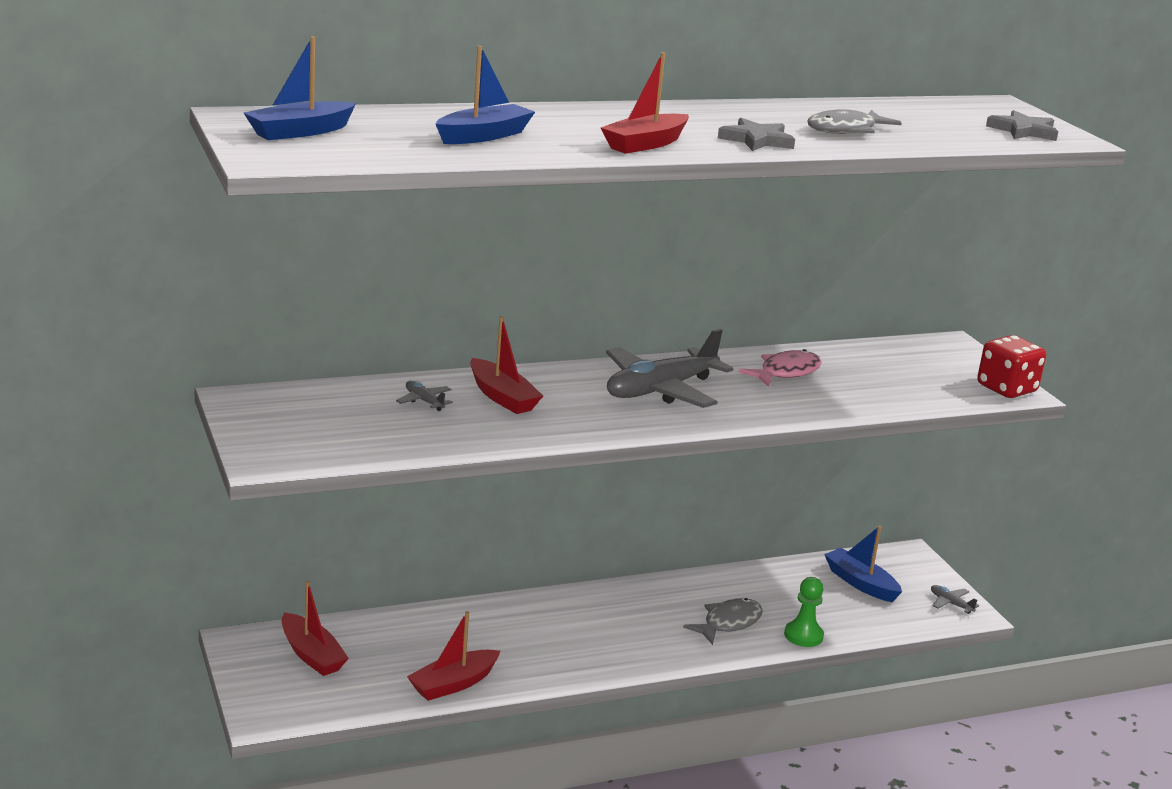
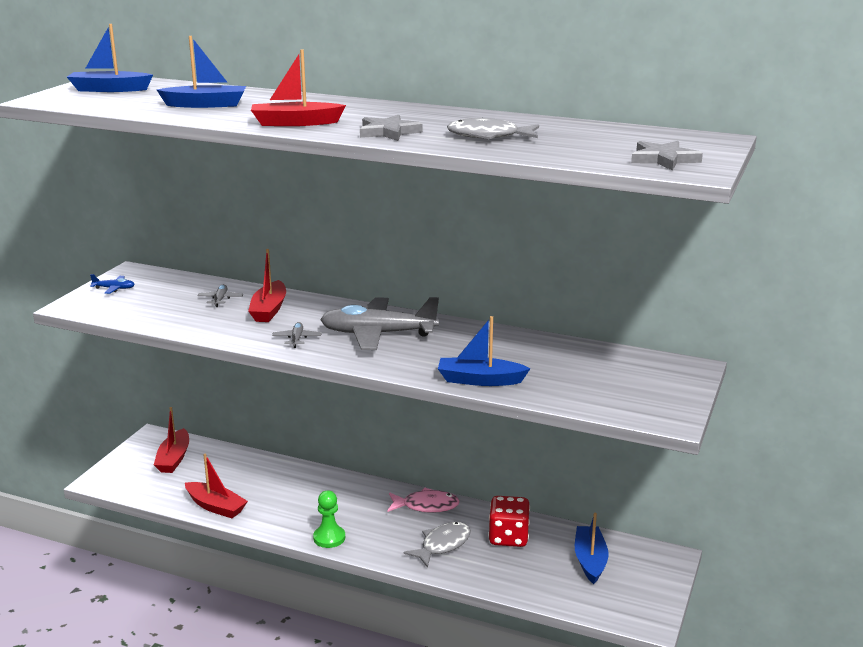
camera: 45 degrees right, 0 degrees up
(267, 425) = (114, 288): none -> blue plane
(453, 684) = (216, 506): red boat -> red boat turned 150 degrees counterclockwise
(728, 623) = (442, 545): grey fish -> grey fish turned 45 degrees counterclockwise
(786, 372) = (496, 349): pink fish -> pink fish (426, 506)
(803, 635) = (483, 576): green pawn -> green pawn (329, 538)
(832, 406) = (479, 380): none -> blue boat
(950, 603) = (643, 606): grey plane -> grey plane (297, 339)
(1006, 389) = (664, 413): red dice -> red dice (508, 537)

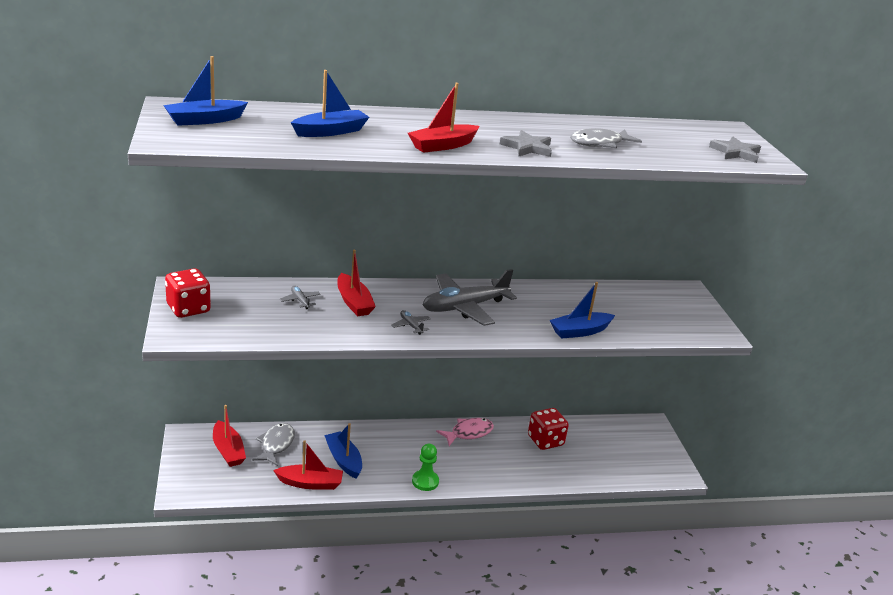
camera: 35 degrees left, 5 degrees up
(114, 288) = (188, 309): blue plane -> red dice
(442, 545) = (509, 461): grey fish -> grey fish (276, 445)
(590, 560) = (609, 442): blue boat -> blue boat (343, 460)

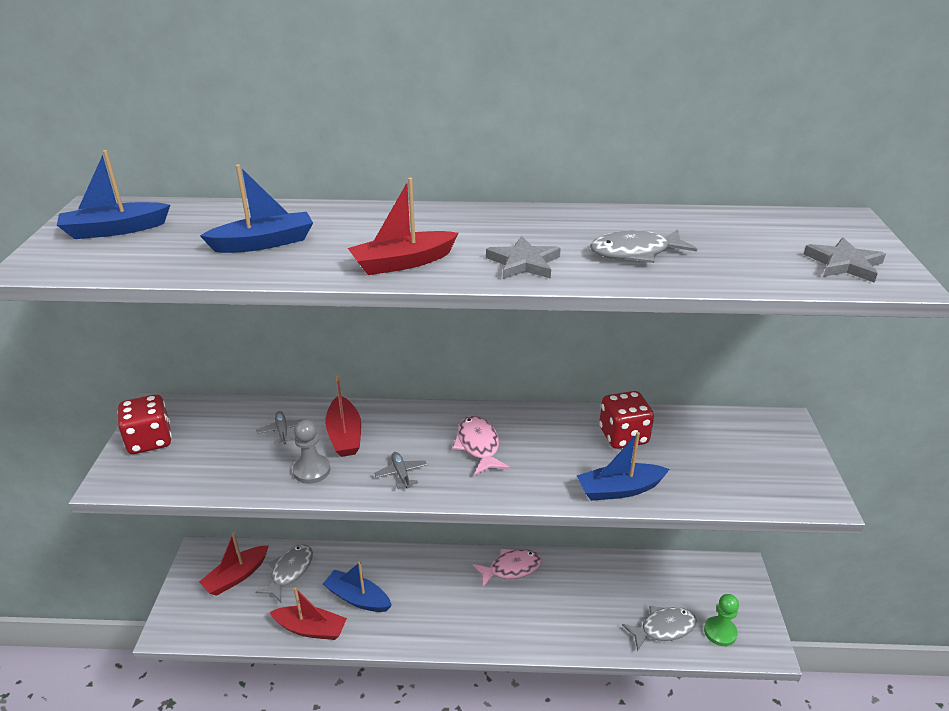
camera: 15 degrees right, 5 degrees up
(228, 451) = (236, 576): red boat -> red boat turned 60 degrees clockwise
(338, 325) = (312, 470): none -> grey pawn
(343, 460) = (357, 598): blue boat -> blue boat turned 45 degrees counterclockwise
(425, 481) = (442, 636): green pawn -> green pawn (720, 632)
(464, 307) = (478, 445): grey plane -> pink fish
(545, 441) = (601, 585): red dice -> red dice (623, 436)
(600, 466) = (663, 628): none -> grey fish

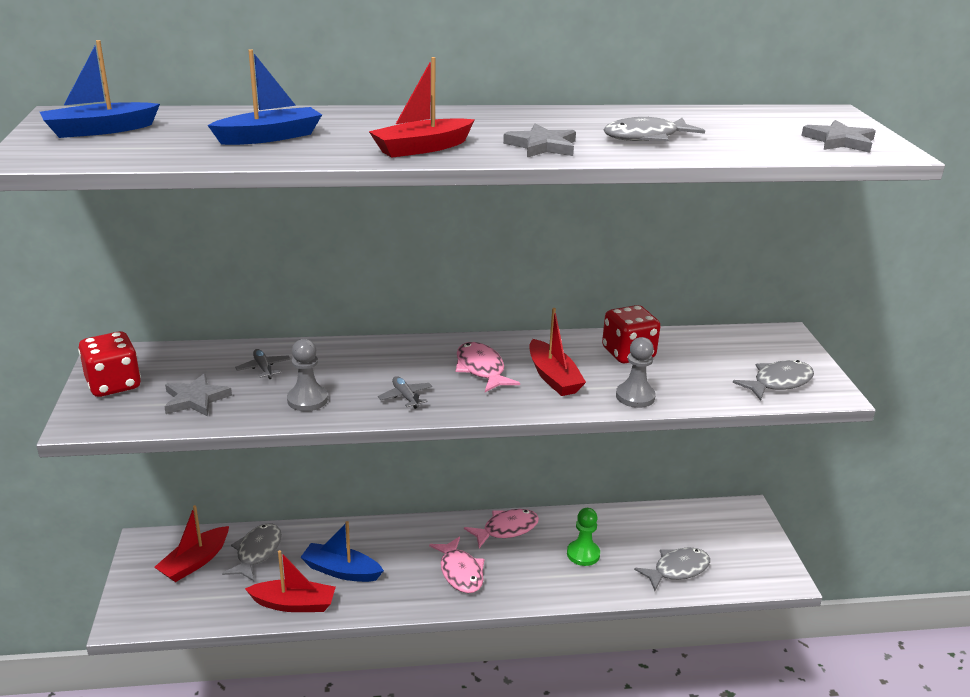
camera: 10 degrees left, 5 degrees down
(214, 462) = (195, 399): none -> grey star
(345, 435) = (334, 368): red boat -> red boat (553, 377)
(462, 610) = (460, 572): none -> pink fish
(619, 489) = (635, 396): blue boat -> grey pawn
(720, 632) = (735, 568): green pawn -> green pawn (583, 554)
(768, 482) = (778, 382): none -> grey fish

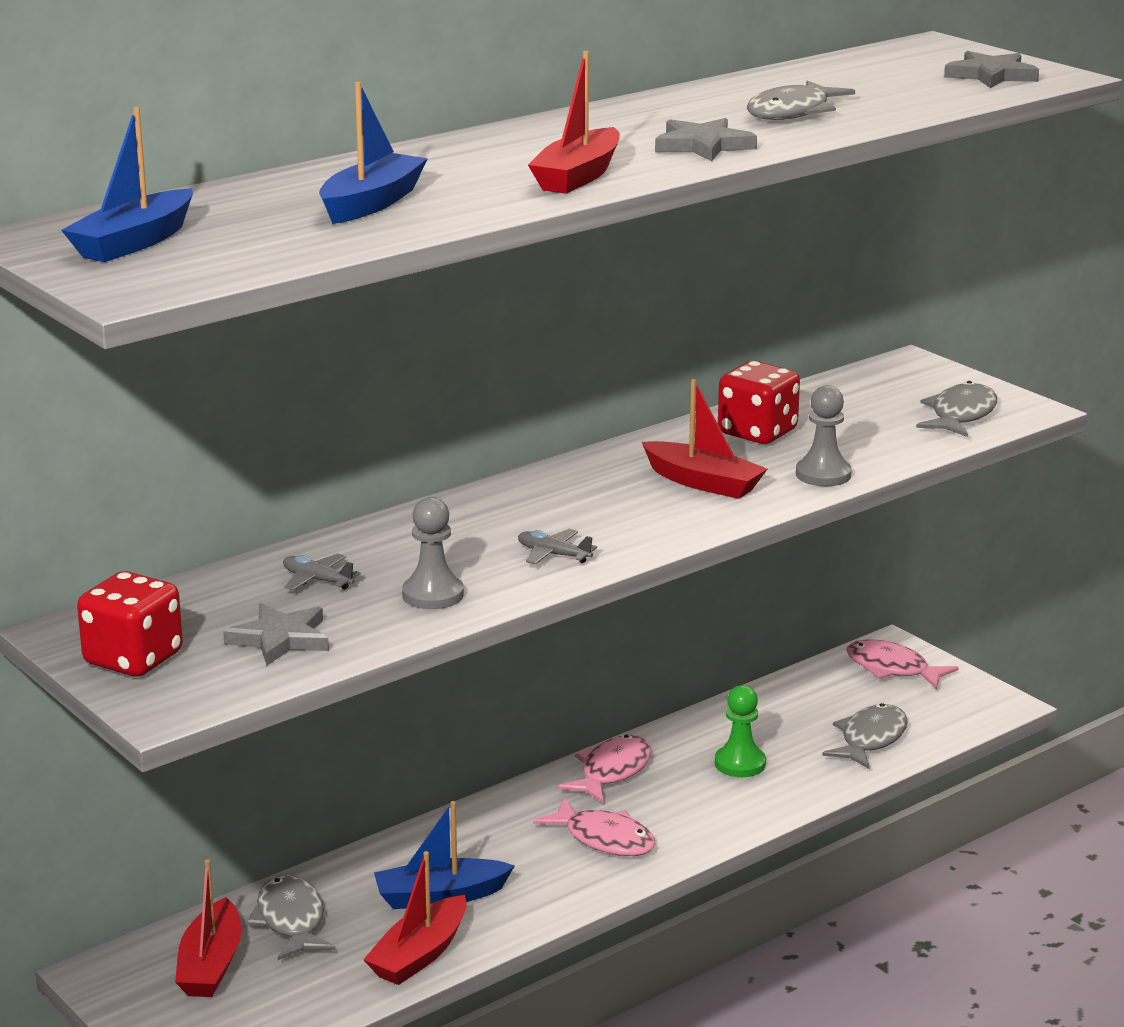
camera: 30 degrees left, 5 degrees down
(294, 604) = (419, 955): red boat -> red boat turned 150 degrees clockwise
(481, 369) = (604, 499): pink fish -> pink fish (892, 669)

